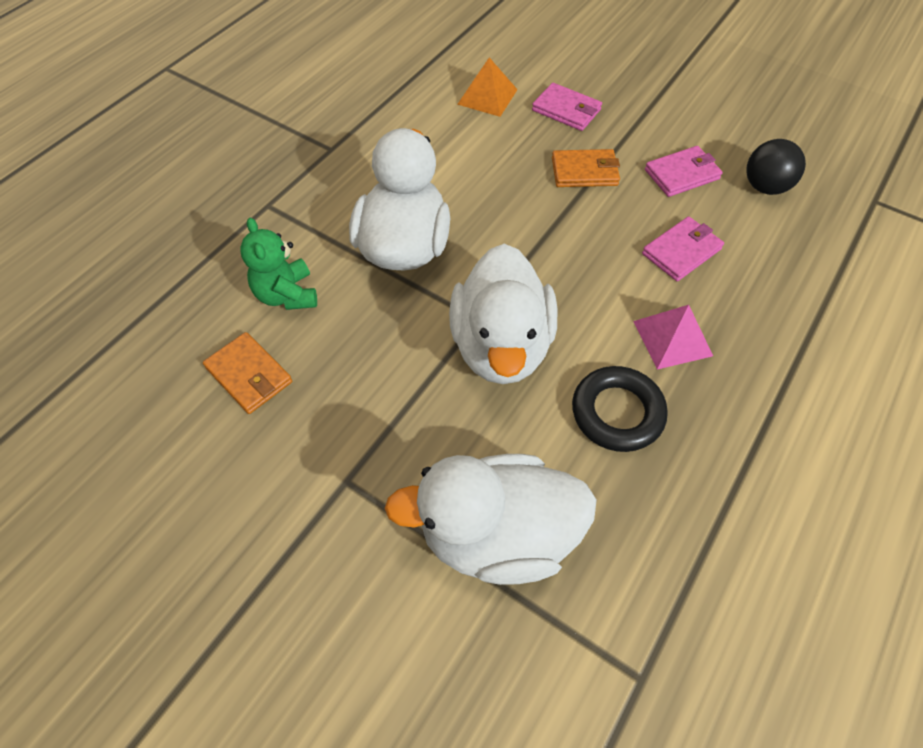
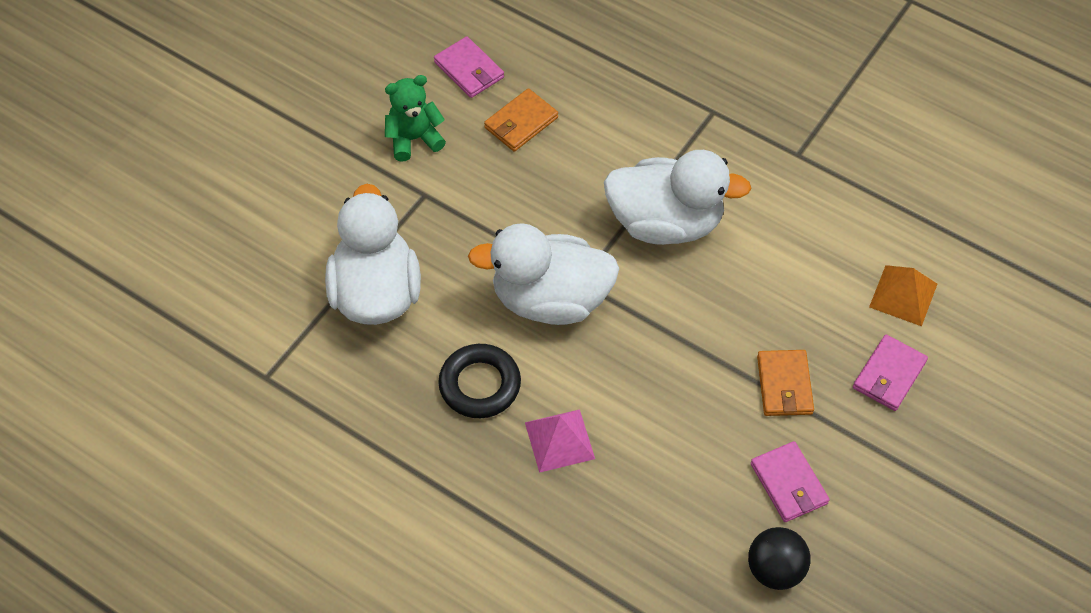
camera: 90 degrees right, 0 degrees up
(287, 295) = (604, 138): green teddy bear -> green teddy bear (414, 139)
(681, 251) = (670, 465): pink wallet -> pink wallet (469, 70)

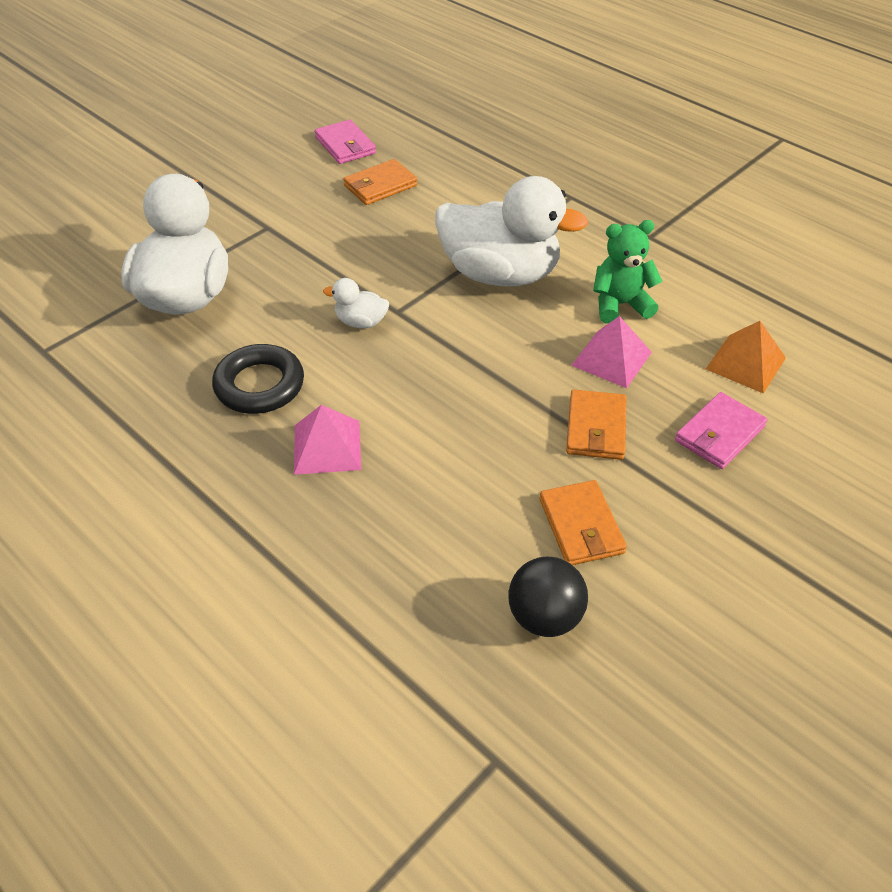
camera: 10 degrees right, 10 degrees down
(414, 139) = (274, 187): green teddy bear -> green teddy bear (620, 305)
(550, 299) = (361, 322): white duck -> white duck, size x0.42
(785, 308) = (611, 358): none -> pink pyramid
(789, 484) = (581, 526): pink wallet -> orange wallet

